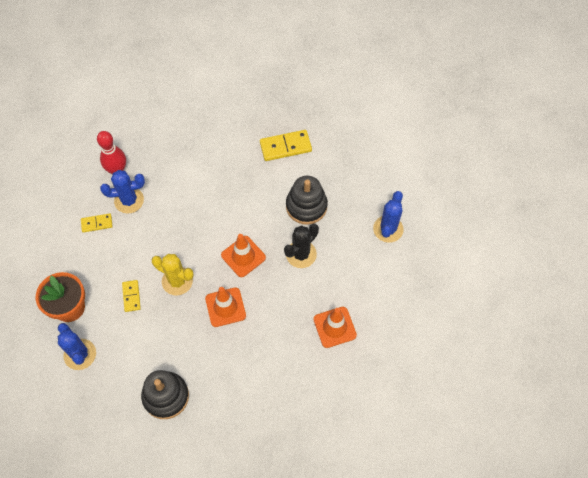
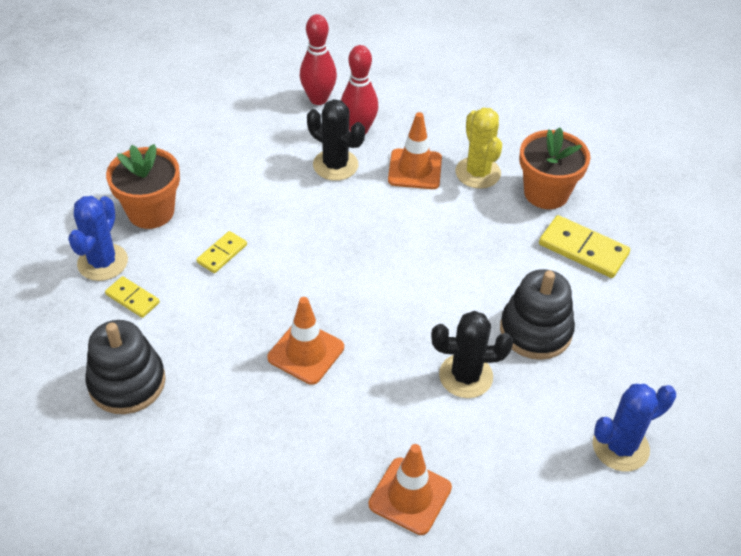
camera: 45 degrees right, 15 degrees down
(76, 169) = (318, 99): none -> red bowling pin
(97, 223) = (276, 160): yellow domino -> yellow domino (132, 298)
(129, 200) = (335, 165): blue cactus -> black cactus
(177, 281) = (287, 280): yellow cactus -> yellow cactus (478, 173)
(241, 130) = (546, 193): none -> orange flower pot
(243, 256) = (392, 319): orange traffic cone -> orange traffic cone (415, 169)

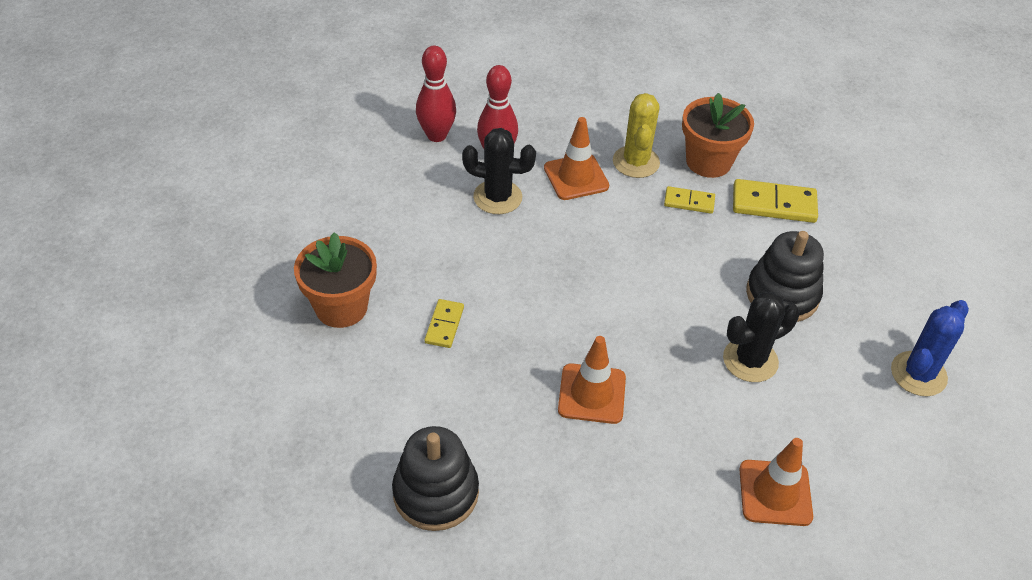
camera: 25 degrees left, 0 degrees up
(103, 262) = (325, 378): blue cactus -> none
(132, 298) = (383, 404): yellow domino -> yellow domino (689, 202)
(478, 173) = (636, 162): yellow cactus -> yellow cactus turned 45 degrees clockwise

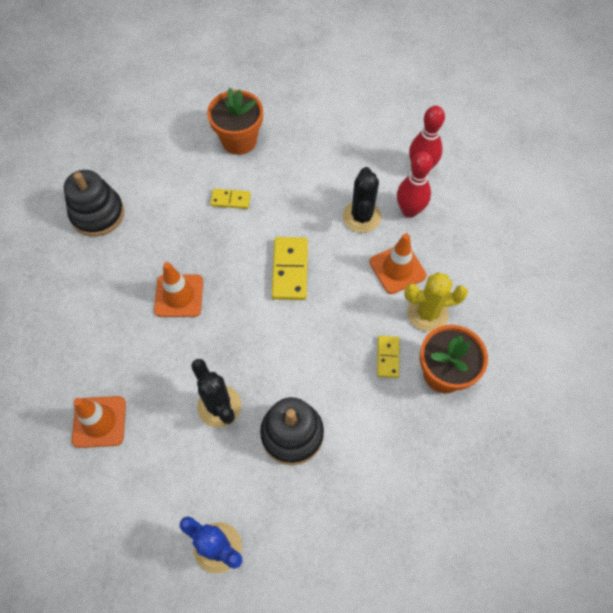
camera: 85 degrees right, 15 degrees up
(774, 204) = (401, 430): yellow domino -> yellow domino (290, 270)

